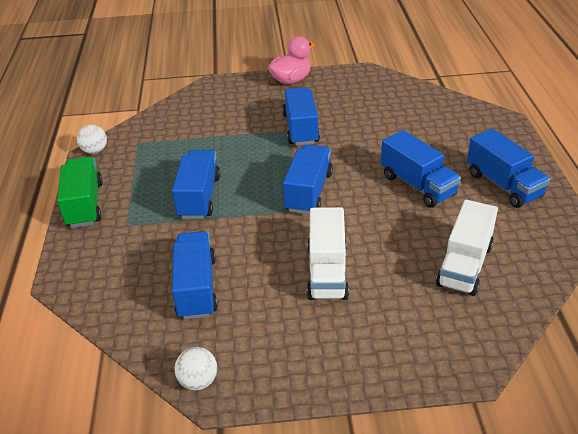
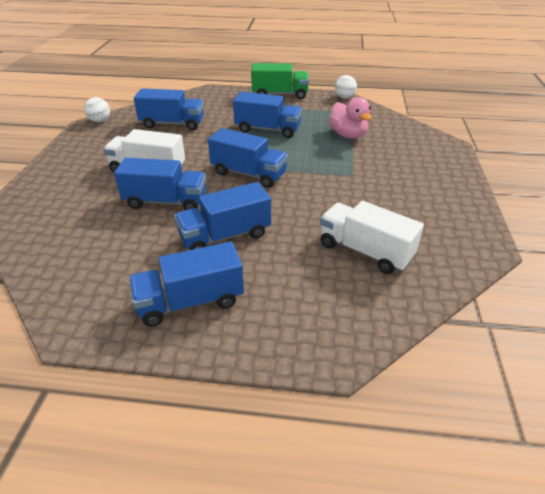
camera: 100 degrees right, 0 degrees up
(291, 80) = (460, 189): pink duck -> pink duck (348, 135)
(300, 128) = (354, 182): blue truck -> blue truck (166, 201)
(464, 265) = (98, 236): white truck -> white truck (365, 251)

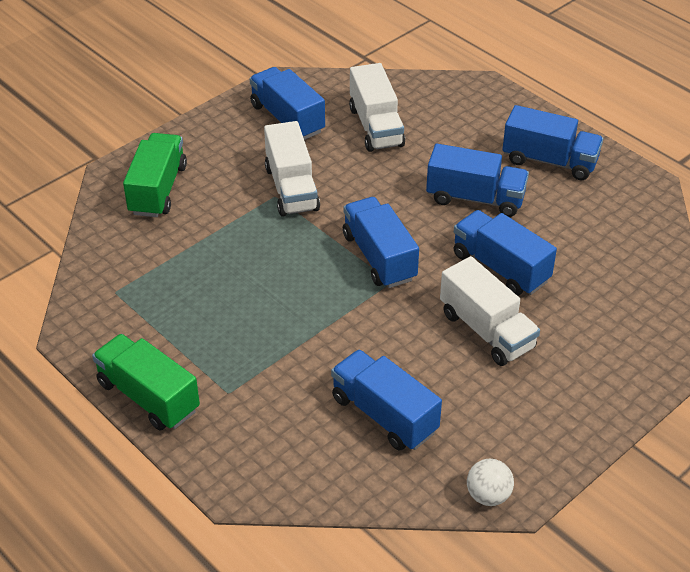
camera: 140 degrees left, 5 degrees up
(267, 129) = (271, 320): blue truck -> blue truck (287, 119)
(344, 97) = (72, 328): white ball -> none
(348, 135) = (191, 251): pink duck -> none
(351, 182) = (291, 188): none -> white truck
(414, 149) = (158, 190): none -> green truck

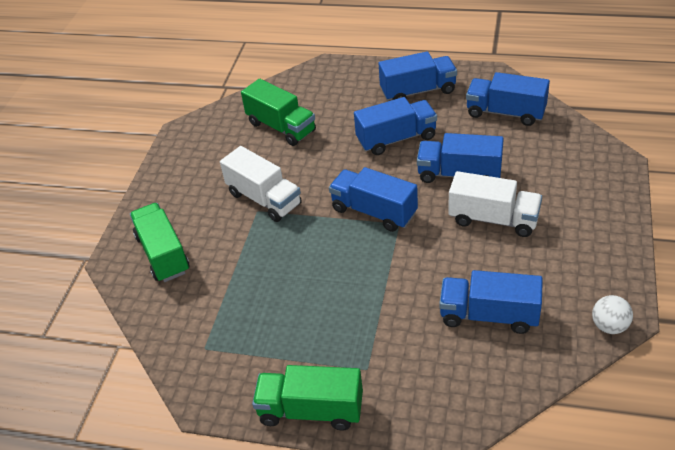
camera: 30 degrees left, 0 degrees up
(287, 119) = (212, 153): blue truck -> blue truck (505, 113)
(376, 127) = (281, 127): white truck -> green truck

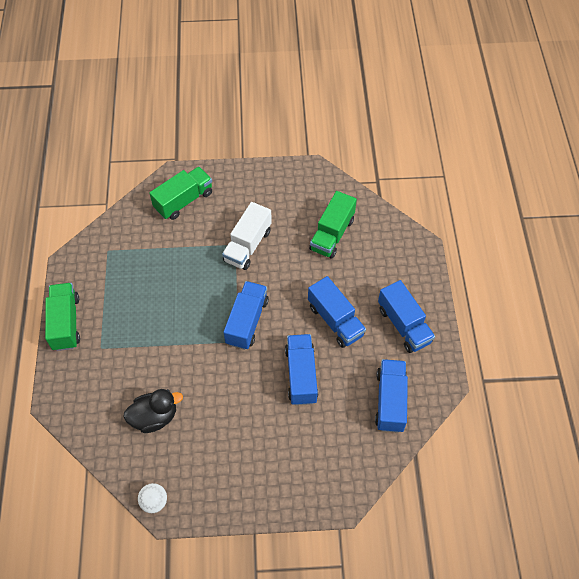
camera: 70 degrees right, 15 degrees up
(489, 315) = (154, 417): blue truck -> black duck
(493, 219) = (253, 408): white truck -> none

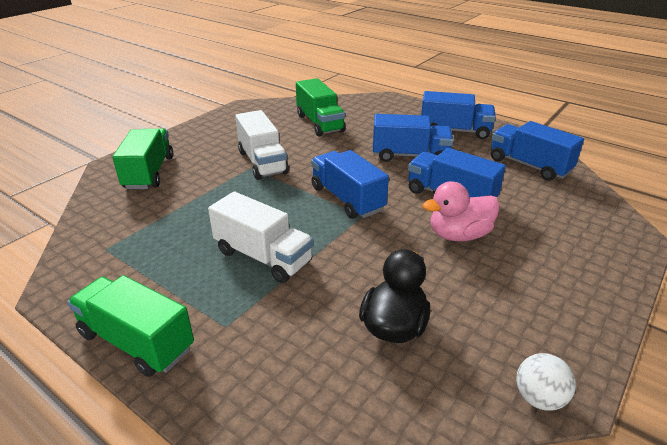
camera: 50 degrees left, 25 degrees down
(158, 323) = (263, 257): none -> white truck
(259, 403) = (459, 235): none -> pink duck

